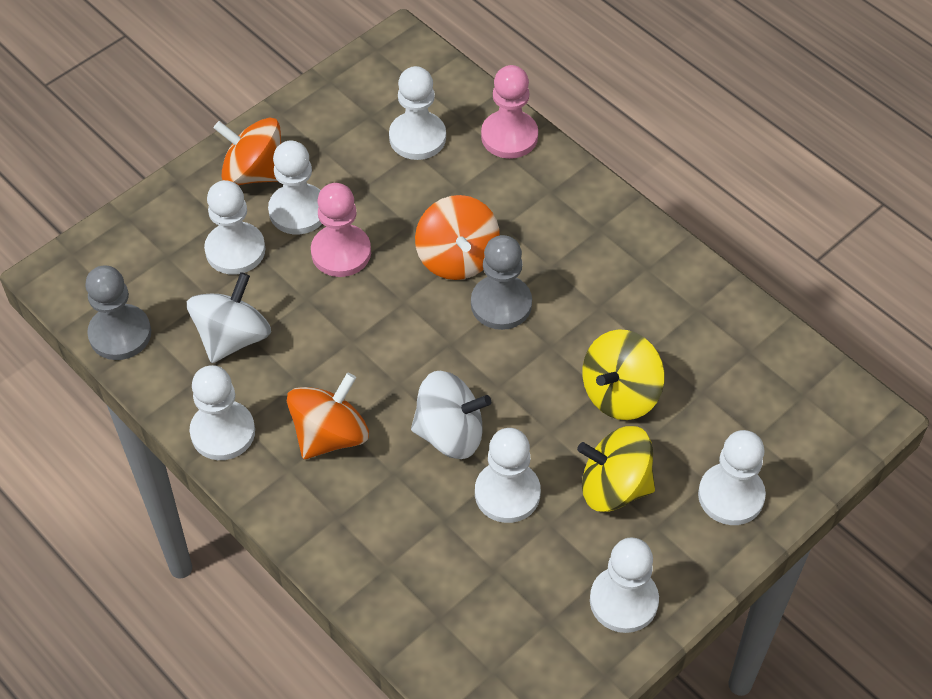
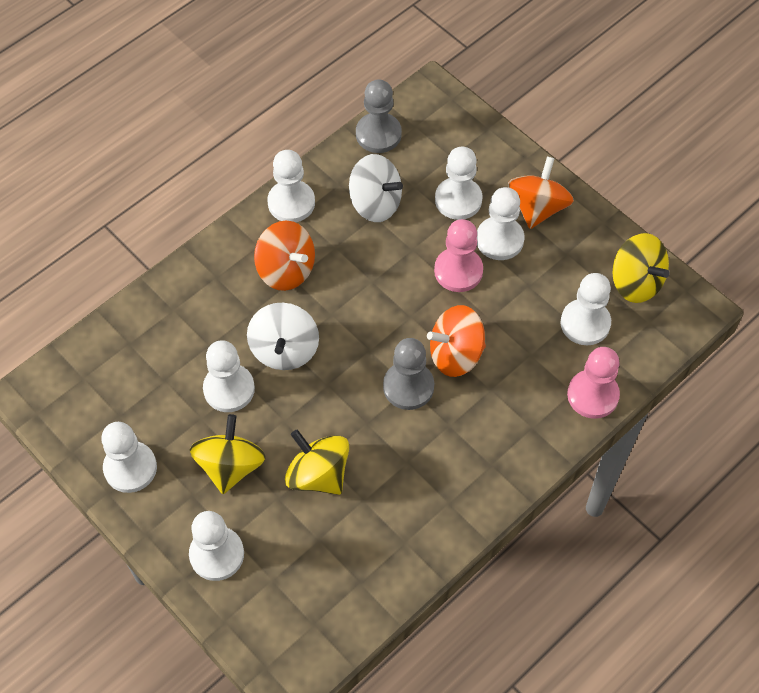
camera: 90 degrees right, 5 degrees up
(364, 90) = (635, 282): none -> yellow spinning top

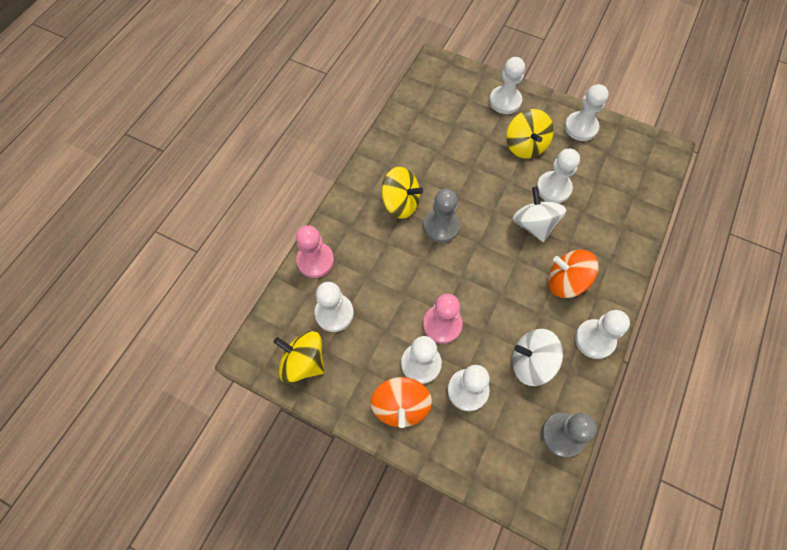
camera: 160 degrees right, 5 degrees up
(318, 474) = (471, 157): yellow spinning top -> yellow spinning top (400, 203)
(455, 354) = (419, 259): orange spinning top -> none

